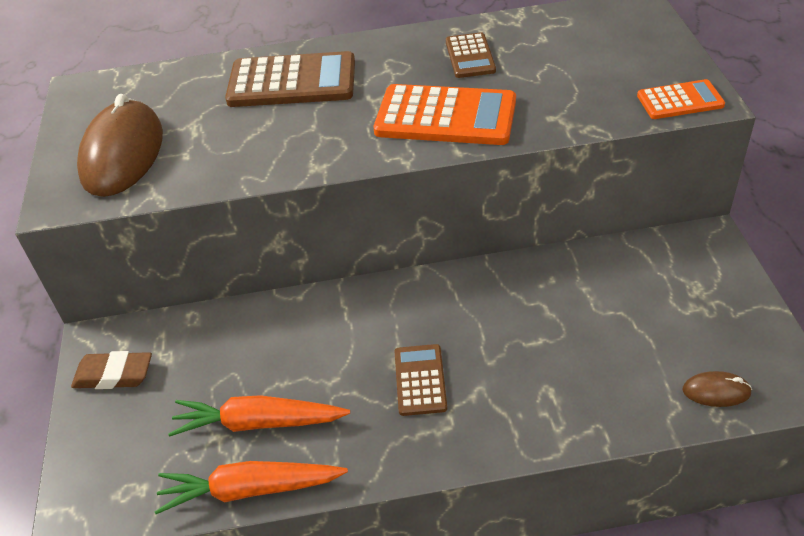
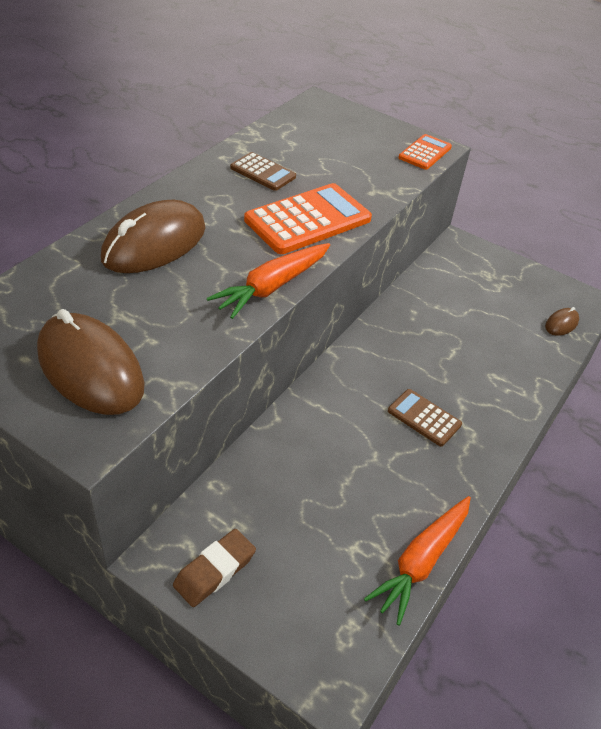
camera: 55 degrees left, 0 degrees up
(258, 423) = (367, 517): orange carrot -> orange carrot (272, 286)
(292, 82) = (154, 244): brown calculator -> brown mouse

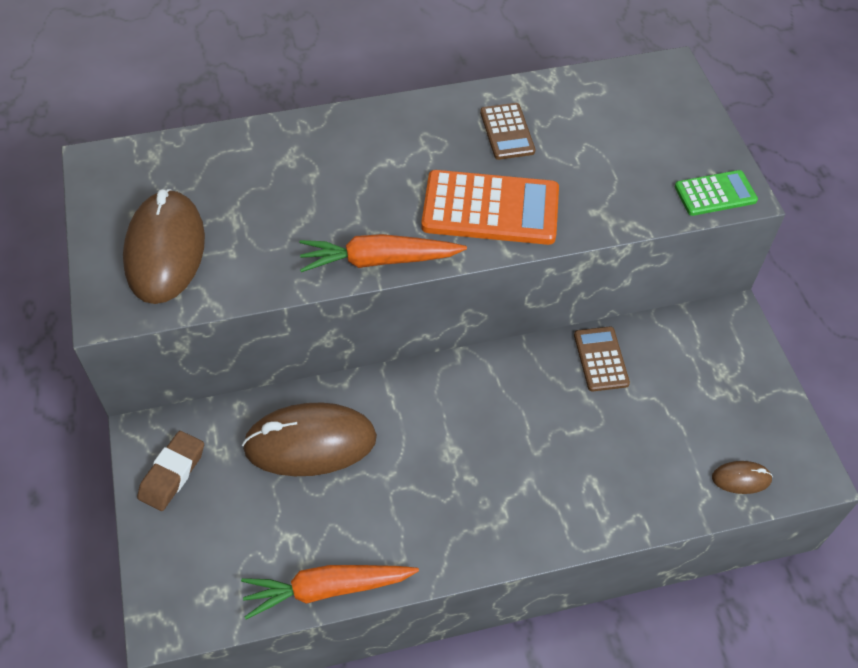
camera: 45 degrees right, 10 degrees up
(154, 244) = (327, 160): brown mouse -> brown mouse (310, 443)
(215, 571) = (172, 473): brown eraser -> brown eraser turned 60 degrees counterclockwise
(424, 418) = (473, 473): brown calculator -> brown calculator (601, 359)
(425, 153) = (715, 194): orange calculator -> green calculator

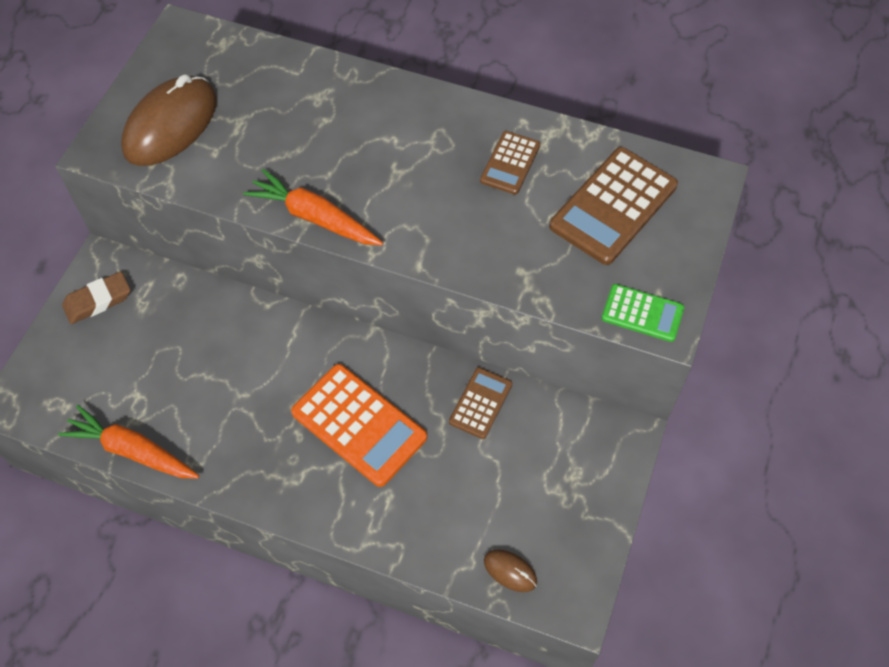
camera: 35 degrees right, 5 degrees up
(310, 443) = (206, 336): brown mouse -> none
(490, 209) = (437, 222): orange calculator -> orange calculator (359, 425)
(618, 124) = (613, 206): none -> brown calculator

